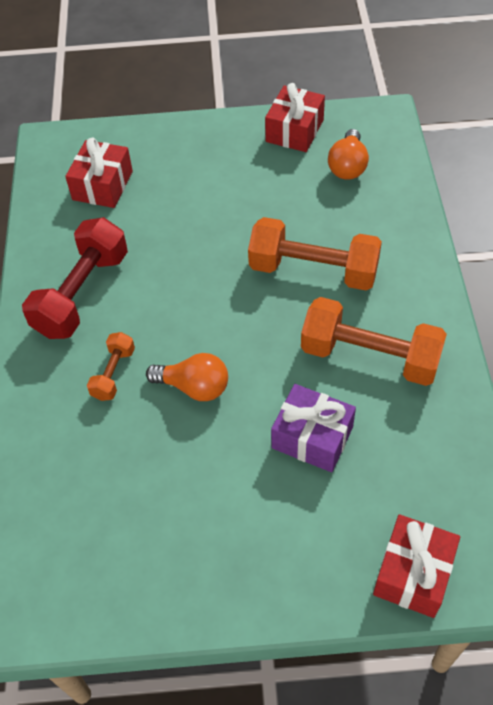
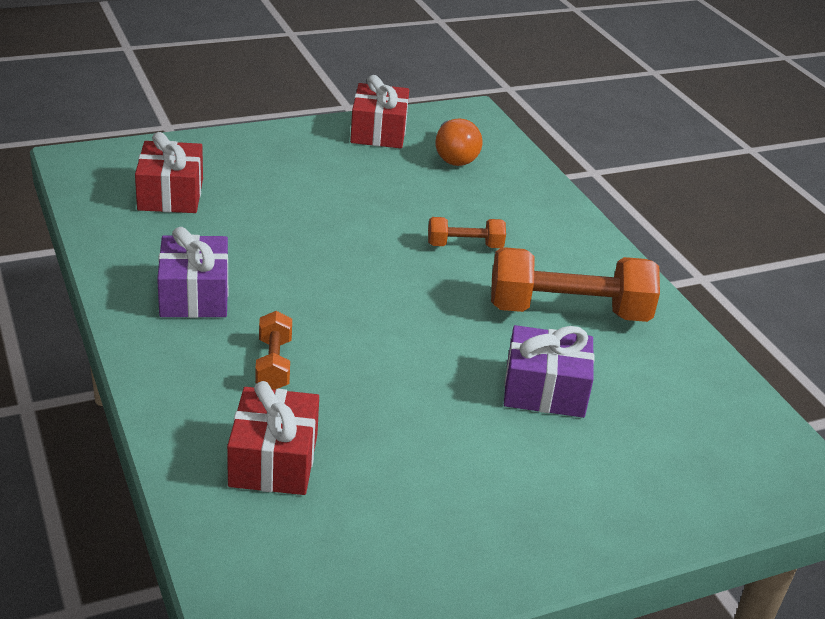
camera: 25 degrees left, 20 degrees down
(82, 294) = (194, 295): red dumbbell -> purple gift
(194, 387) = (381, 364): orange light bulb -> none
(313, 270) = (465, 246): orange dumbbell -> orange dumbbell, size x0.51
(413, 573) = (723, 492): red gift -> red gift (273, 460)

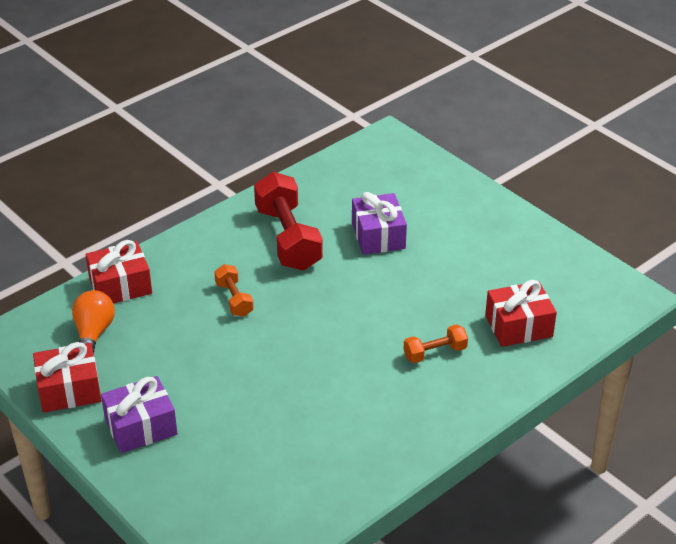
camera: 105 degrees left, 5 degrees up
(171, 194) = (256, 485): red gift -> red gift (120, 286)
(194, 295) = (386, 417): purple gift -> purple gift (141, 426)
(454, 157) = (93, 333): orange light bulb -> orange light bulb turned 60 degrees counterclockwise
(568, 312) = (288, 238): orange dumbbell -> red dumbbell

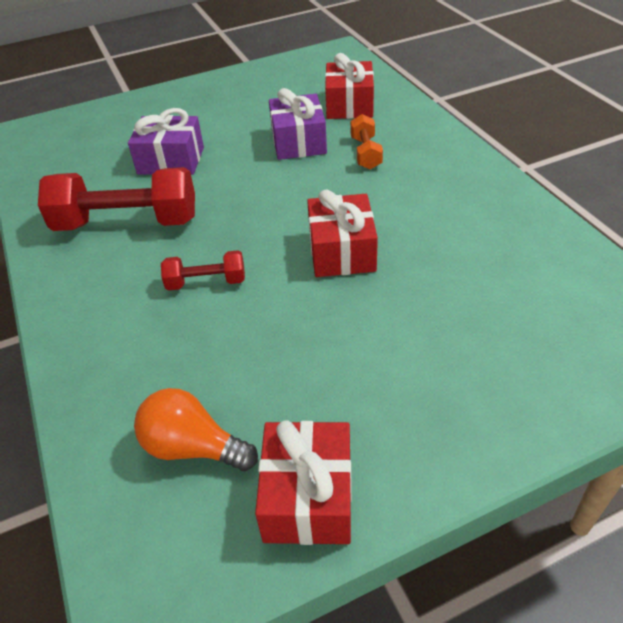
camera: 70 degrees left, 5 degrees up
(120, 286) = (105, 399): red gift -> red gift (341, 251)
(141, 426) = (414, 410): purple gift -> purple gift (298, 142)
(234, 299) = (206, 282): orange dumbbell -> red dumbbell

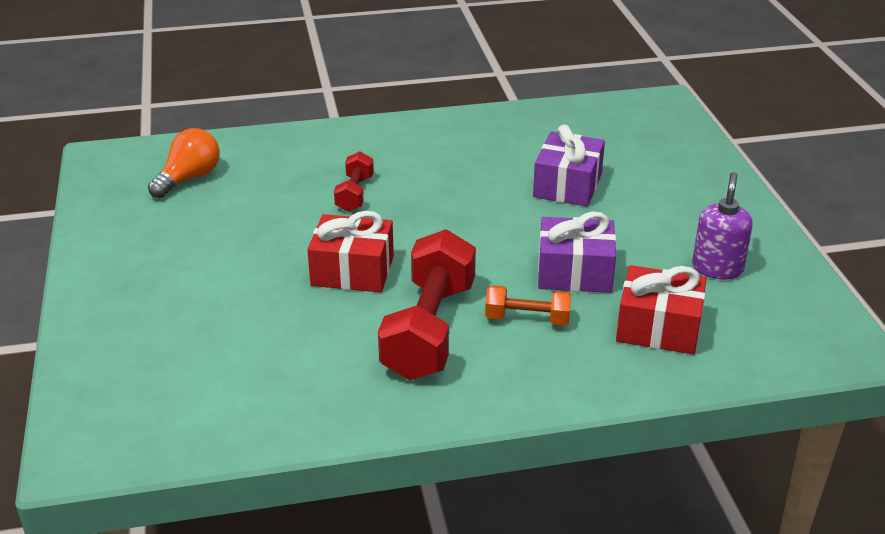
camera: 100 degrees right, 10 degrees down
(127, 223) = (465, 159): red dumbbell -> red dumbbell (429, 330)
(272, 91) = (717, 268): none -> purple soap dispenser
(308, 496) = (115, 218): red gift -> none

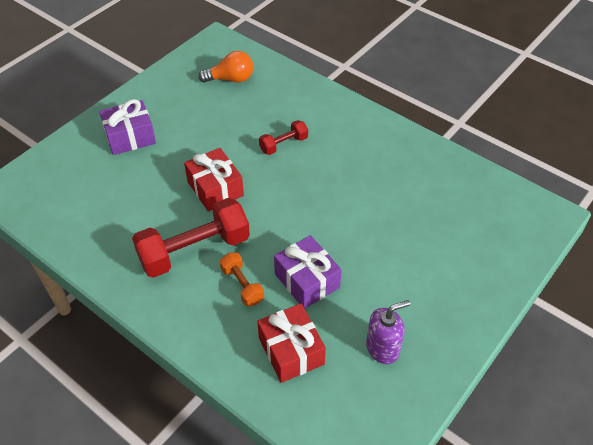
camera: 50 degrees right, 15 degrees up
(567, 185) = (393, 225): purple gift -> purple gift (130, 137)

